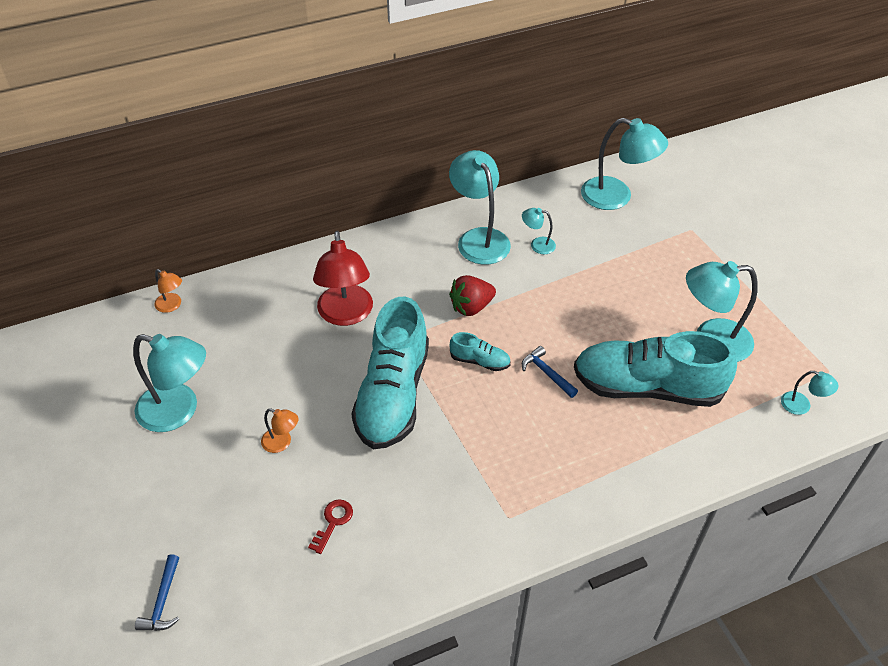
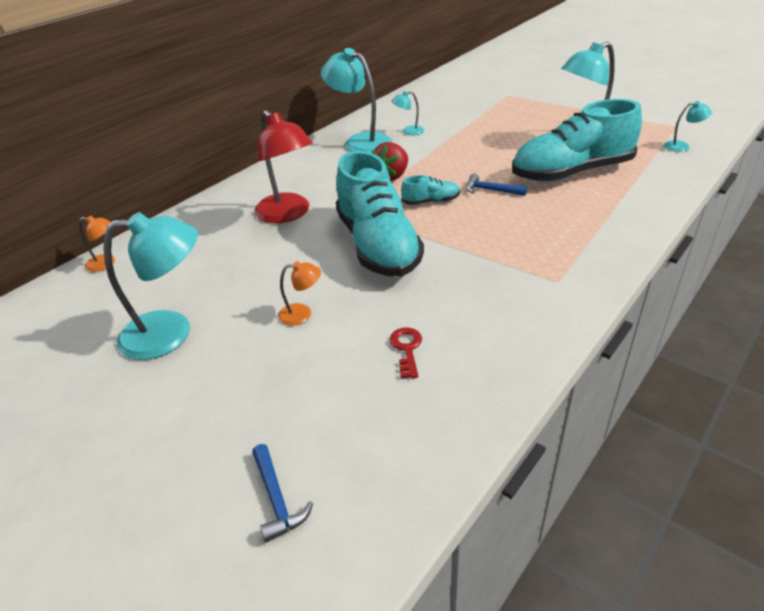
camera: 25 degrees left, 10 degrees down
(616, 197) = (440, 95): turquoise lamp -> none

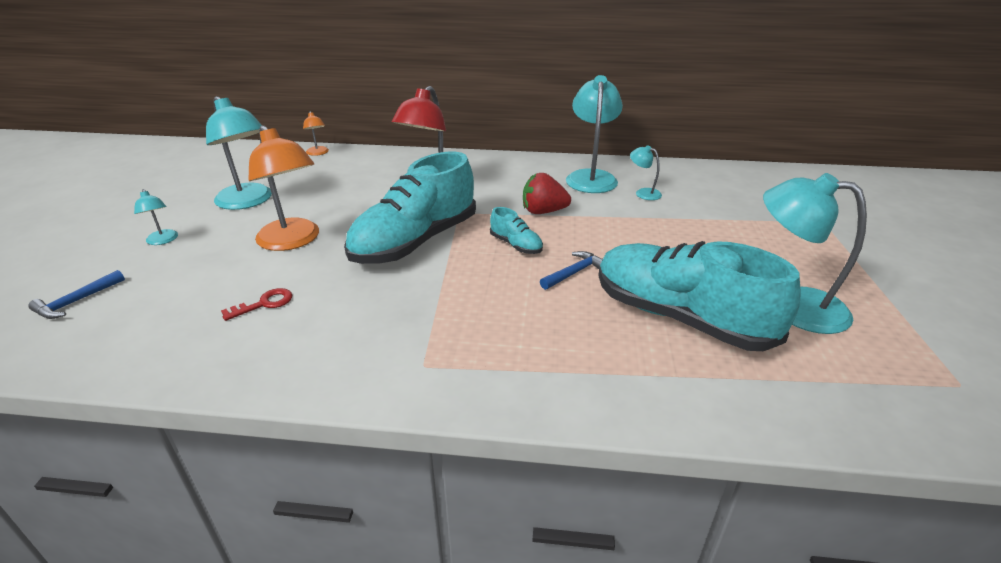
camera: 55 degrees right, 5 degrees down
(302, 314) = (293, 241): orange lamp -> orange lamp, size x2.11
(490, 190) = (574, 272): blue hammer -> blue hammer turned 60 degrees clockwise
(682, 146) = (896, 405): turquoise lamp -> turquoise lamp (163, 241)

